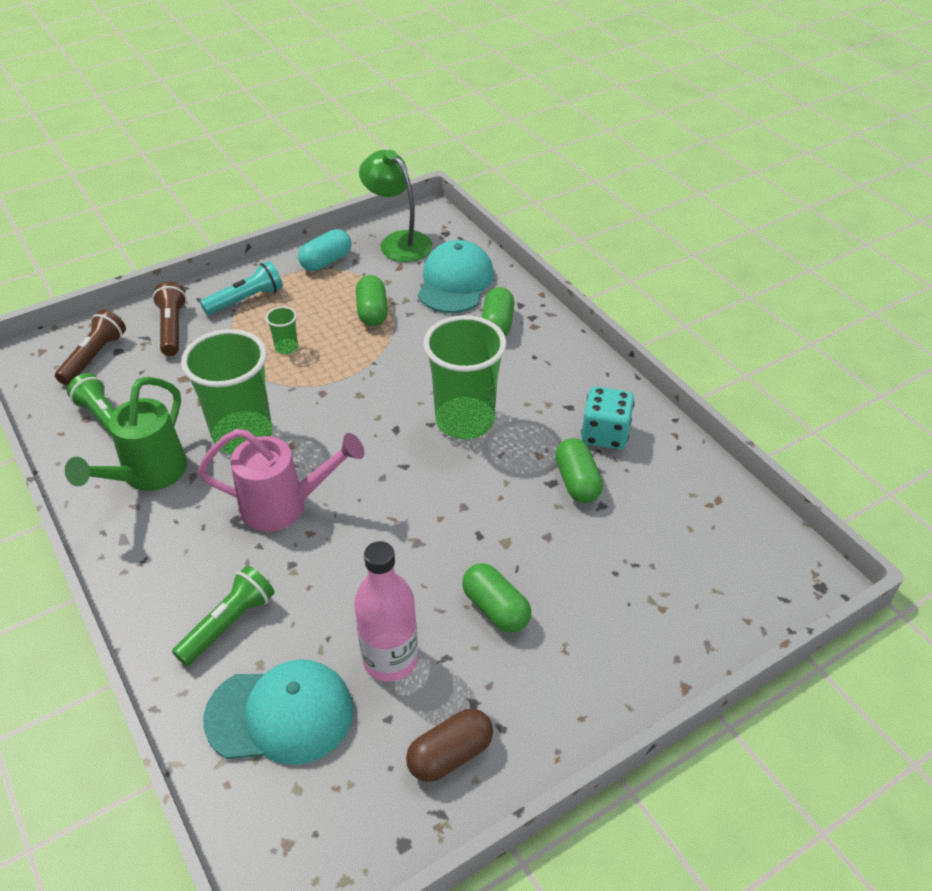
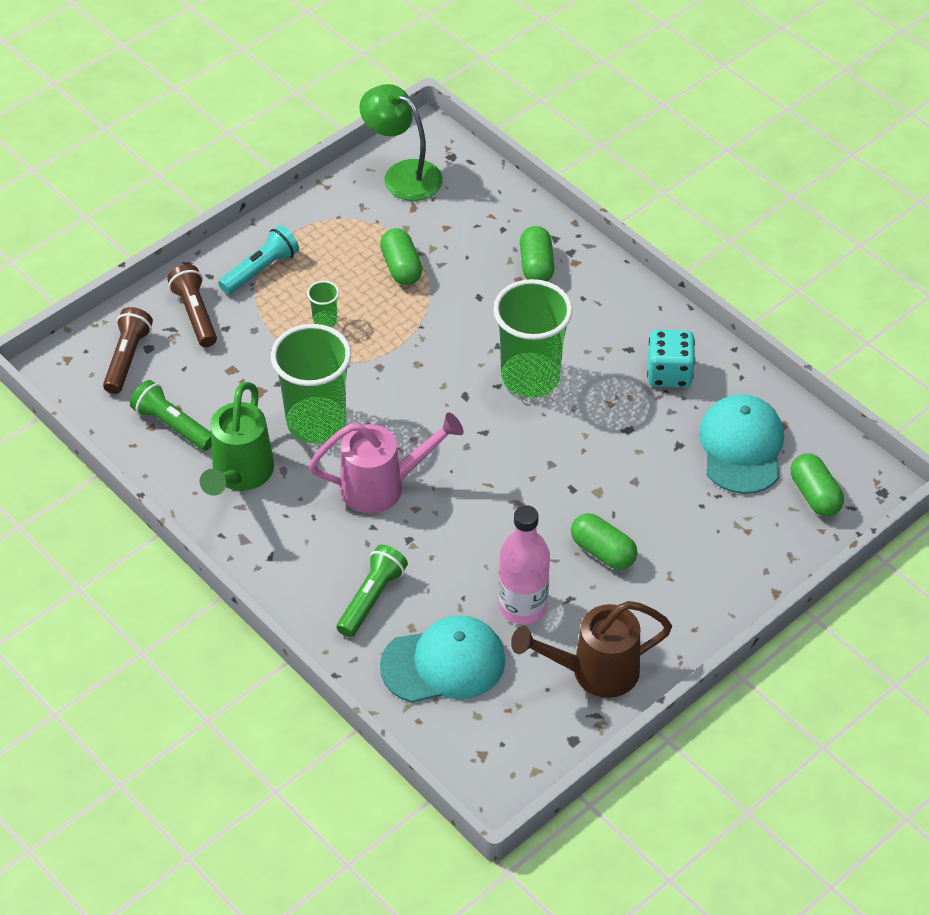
camera: 10 degrees left, 5 degrees up
(326, 261) = (331, 210): turquoise capsule -> none
(450, 754) = (593, 672): brown capsule -> brown watering can
(455, 282) = (479, 219): turquoise cap -> turquoise cap (741, 447)
(577, 481) = (651, 425): green capsule -> green capsule (814, 495)

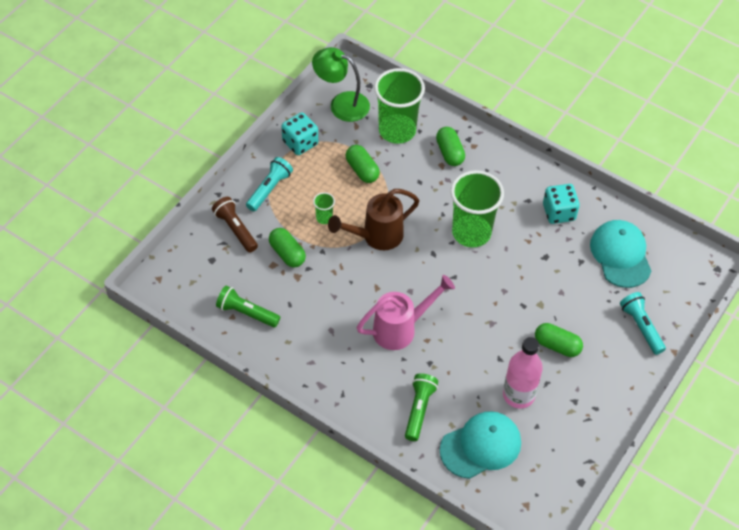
camera: 15 degrees left, 5 degrees up
(127, 358) = (200, 270): brown flashlight -> none
(239, 476) = (303, 340): green watering can -> none
(316, 422) = (342, 292): green cup -> green cup (397, 130)
(325, 216) = (300, 143): none -> turquoise dice
(593, 672) = (578, 431): brown watering can -> brown watering can (376, 237)
(737, 550) = (641, 327): none -> turquoise flashlight
(814, 495) = (676, 279): green capsule -> green capsule (287, 253)

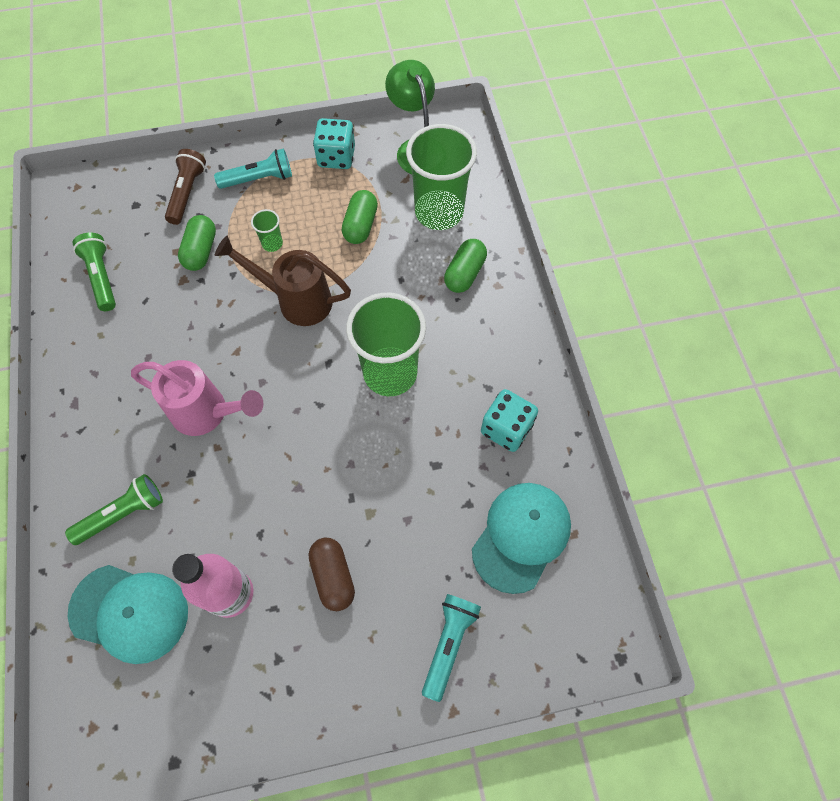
camera: 45 degrees right, 10 degrees up
(557, 345) = (333, 576): green capsule -> brown capsule

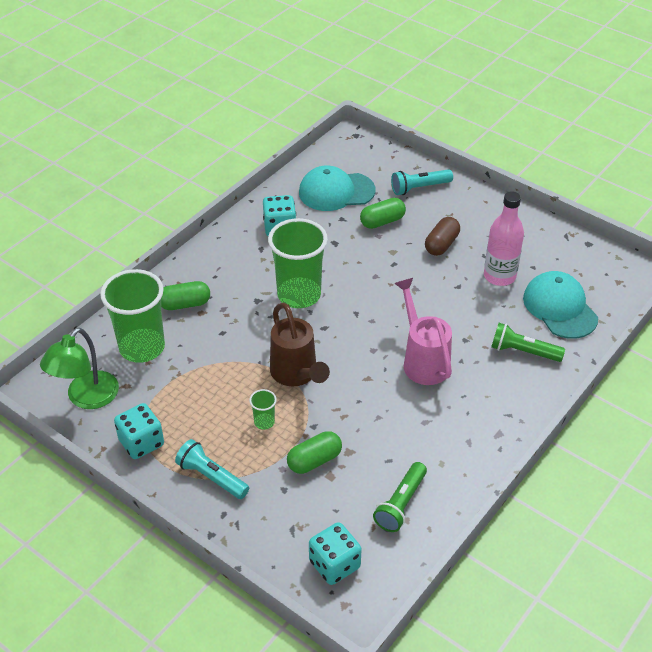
camera: 130 degrees left, 20 degrees down
(108, 201) = (334, 564): none -> turquoise dice
(187, 193) = (272, 515): brown flashlight -> none
(360, 225) = (196, 383): green capsule -> green capsule (382, 221)

